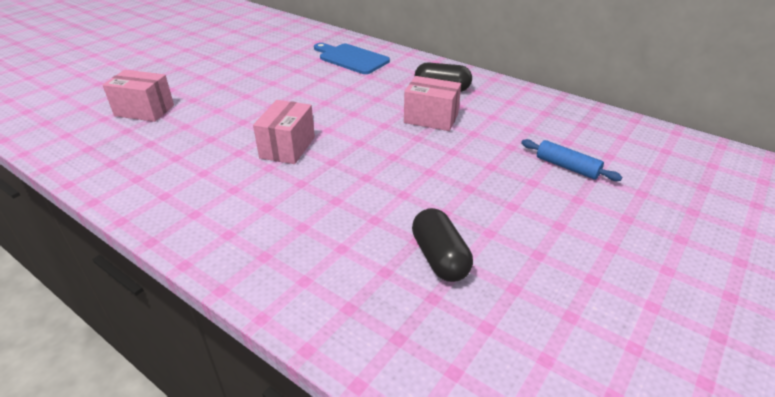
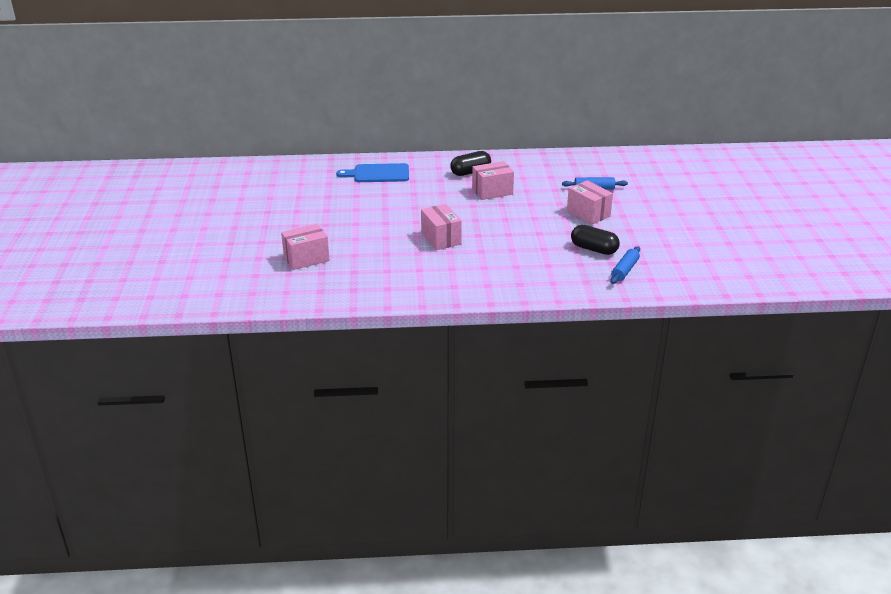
camera: 40 degrees left, 5 degrees down
(434, 324) = (624, 270): none -> blue rolling pin
(509, 198) = (588, 213): none -> pink box

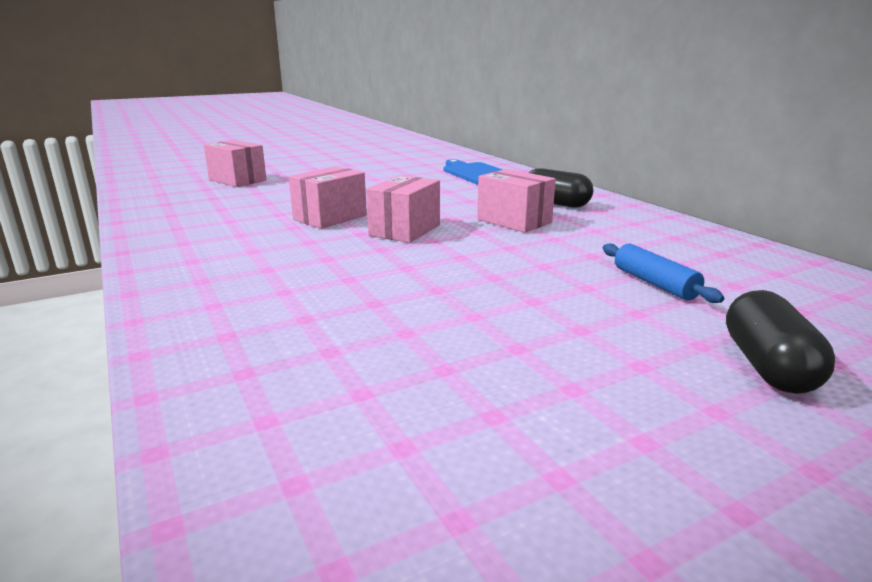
camera: 65 degrees right, 10 degrees down
(588, 213) = (537, 294): pink box -> pink box (405, 230)
(594, 249) = (382, 322): black capsule -> black capsule (768, 366)
(624, 270) = (301, 372): blue rolling pin -> none

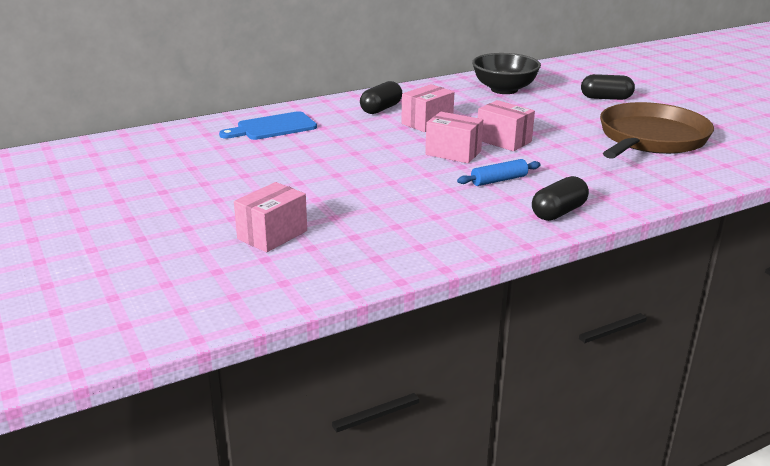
camera: 90 degrees left, 5 degrees up
(188, 272) = (558, 212): none -> black capsule
(330, 217) = (423, 178): pink box -> pink box (503, 141)
(485, 388) = (650, 138): none -> brown pan
(654, 283) = (530, 103): blue rolling pin -> blue rolling pin (499, 180)
(715, 268) = (504, 89): none -> black bowl

